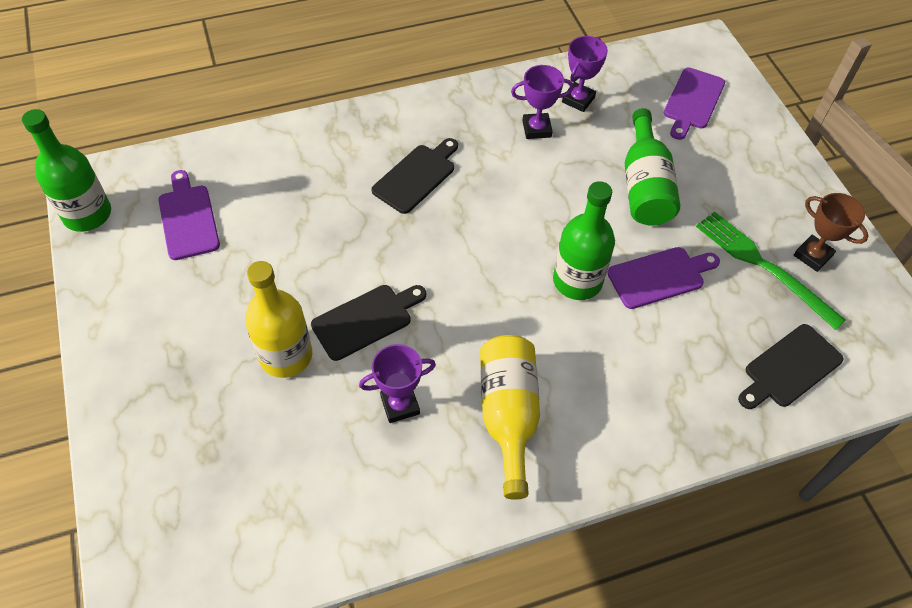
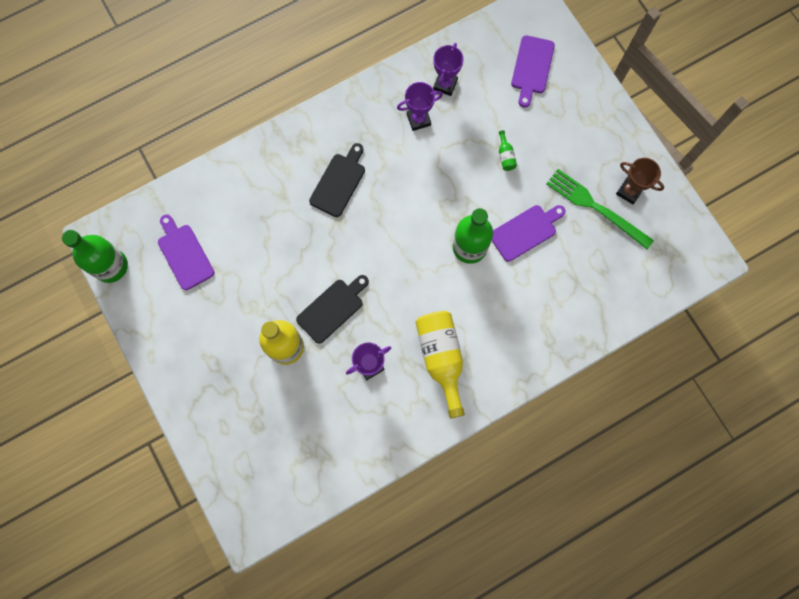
camera: 10 degrees left, 20 degrees up
(644, 186) = (505, 156): green bottle -> green bottle, size x0.42
(789, 368) = (618, 284): black cutting board -> none

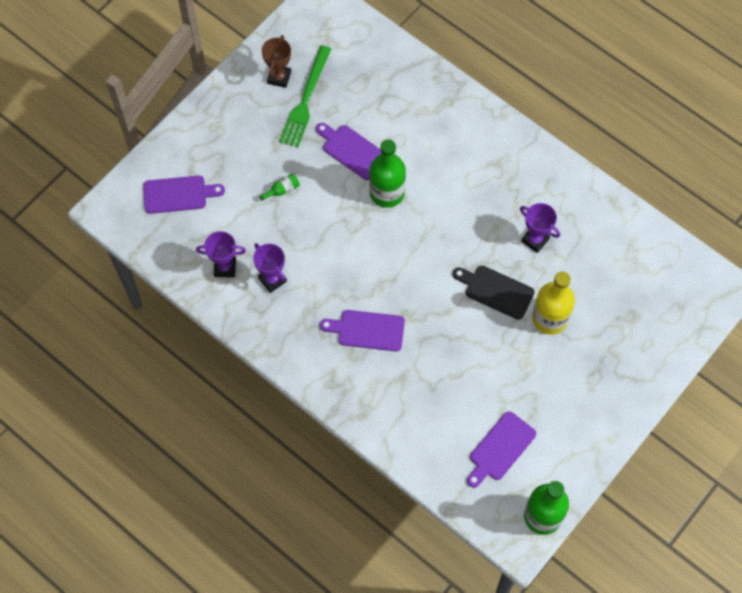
camera: 110 degrees left, 10 degrees down
(339, 182) = (367, 330): black cutting board -> purple cutting board
(441, 358) = (501, 183): yellow bottle -> none

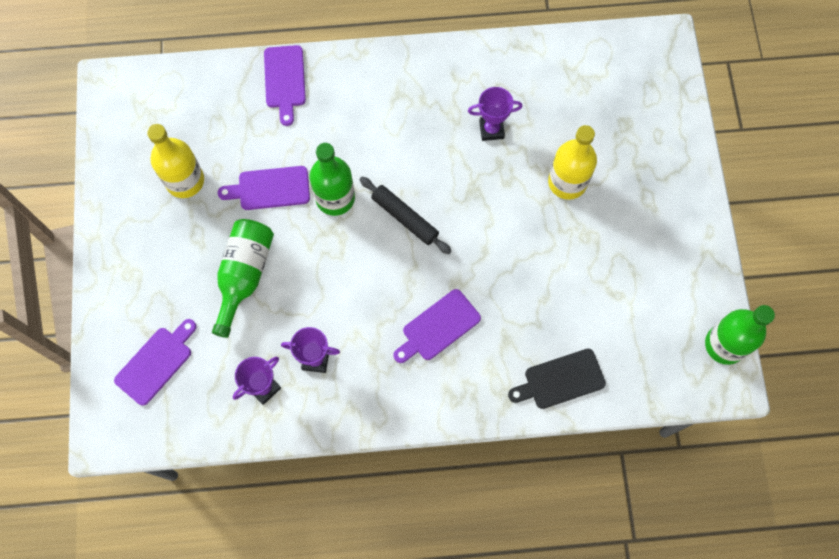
camera: 45 degrees left, 5 degrees up
(279, 77) = (141, 181): brown trophy -> none
(282, 190) = (244, 275): green bottle -> green bottle, size x2.40
(305, 100) = (185, 181): green fork -> yellow bottle
(418, 244) = (404, 218): none -> black rolling pin
(496, 291) = (504, 198): black cutting board -> black cutting board (560, 380)
(500, 448) = (639, 322): purple cutting board -> purple cutting board (284, 80)

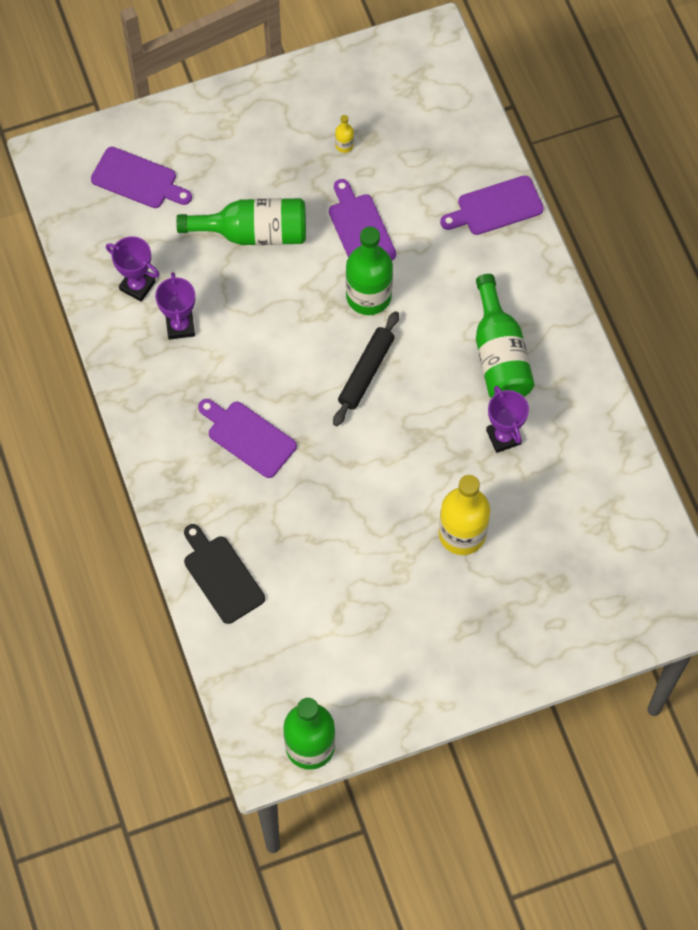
camera: 75 degrees right, 5 degrees down
(185, 181) = (344, 145): yellow bottle -> yellow bottle, size x0.42
(419, 113) = (499, 355): none -> green bottle

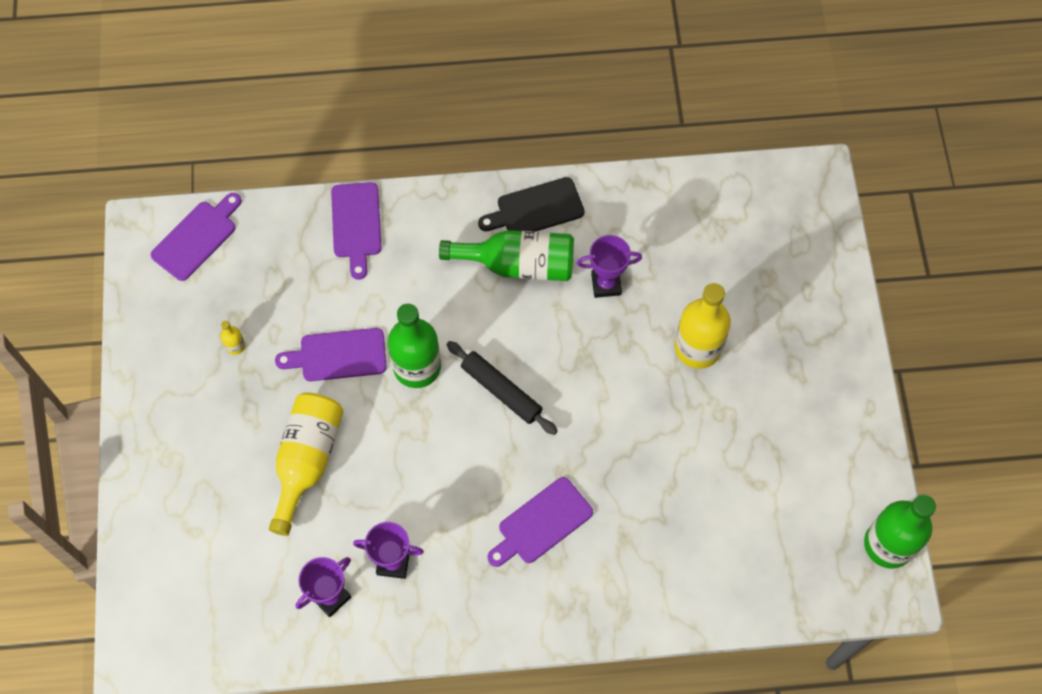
camera: 75 degrees left, 0 degrees up
(137, 180) = (200, 566): purple cutting board -> purple cutting board (197, 238)
(222, 576) = (689, 587): black cutting board -> black cutting board (536, 209)
(254, 233) = (307, 461): green bottle -> yellow bottle

